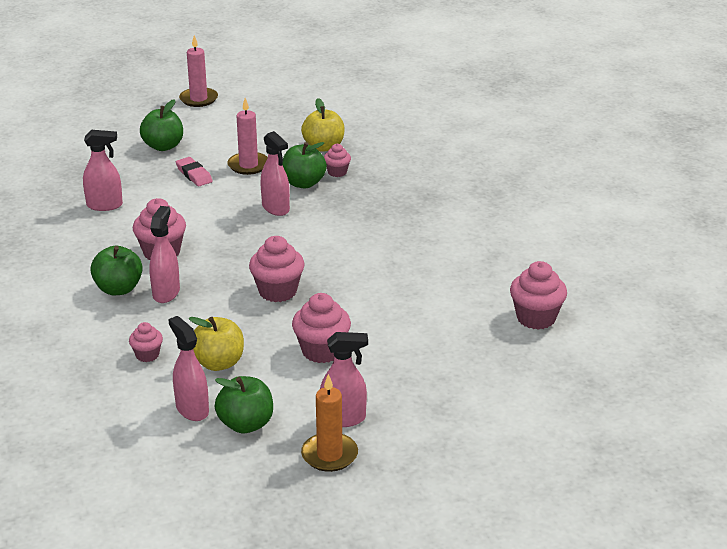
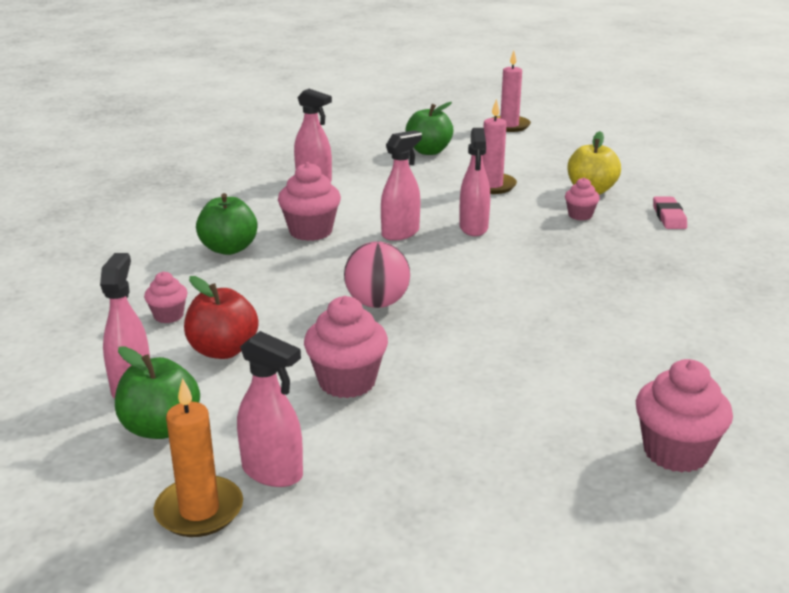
camera: 35 degrees right, 5 degrees down
(166, 293) = (266, 267): pink spray bottle -> pink spray bottle (400, 233)
(194, 175) = (428, 179): pink eraser -> pink eraser (669, 217)
(218, 363) = (223, 350): yellow apple -> red apple
(277, 291) = (377, 303): pink cupcake -> pink ball
(303, 183) = (530, 215): green apple -> none

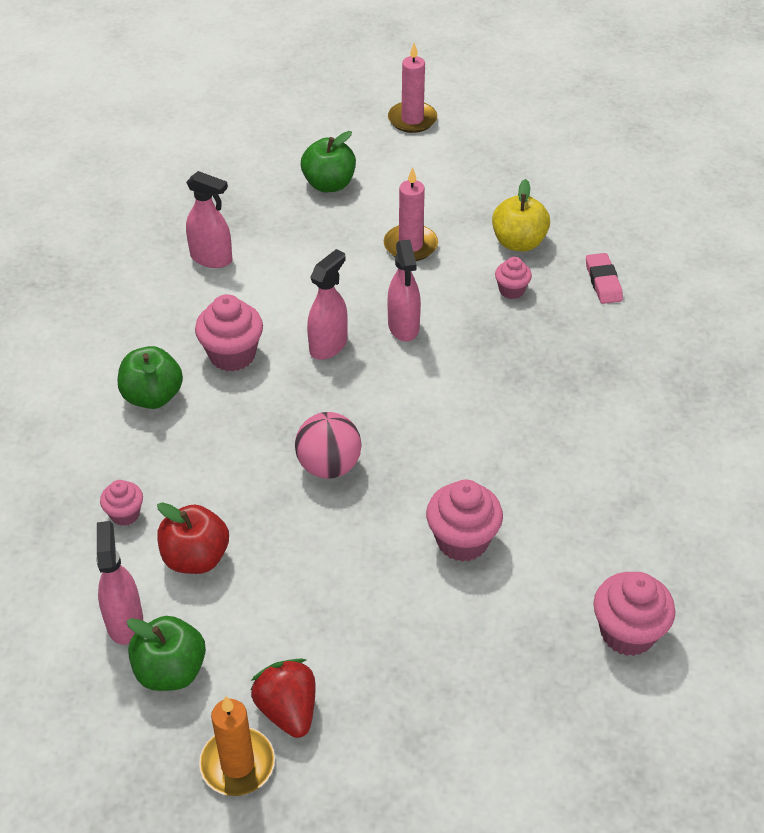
camera: 10 degrees left, 20 degrees up
(273, 472) = (288, 710): pink spray bottle -> red strawberry
(347, 382) = (325, 585): pink cupcake -> pink cupcake (462, 541)

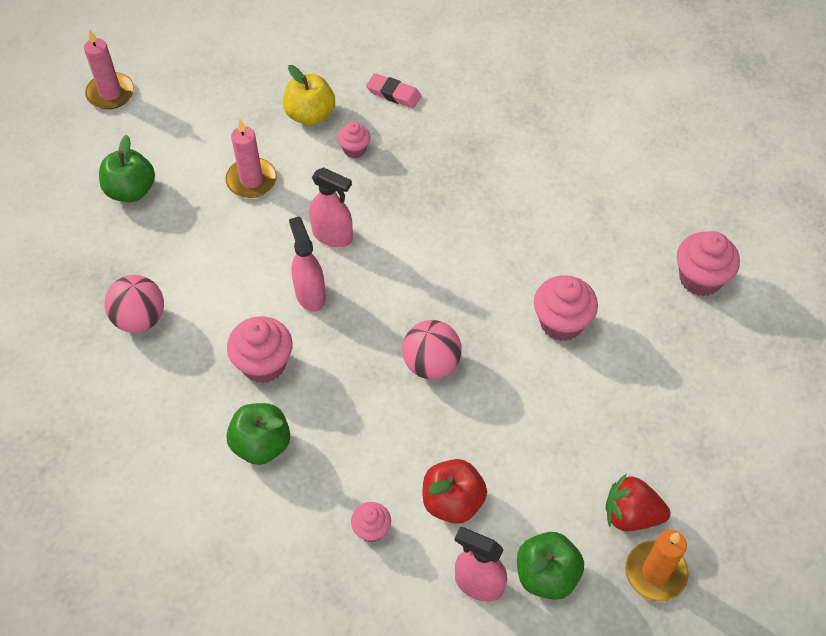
camera: 55 degrees left, 10 degrees up
(211, 258) = (140, 318): pink spray bottle -> pink ball

